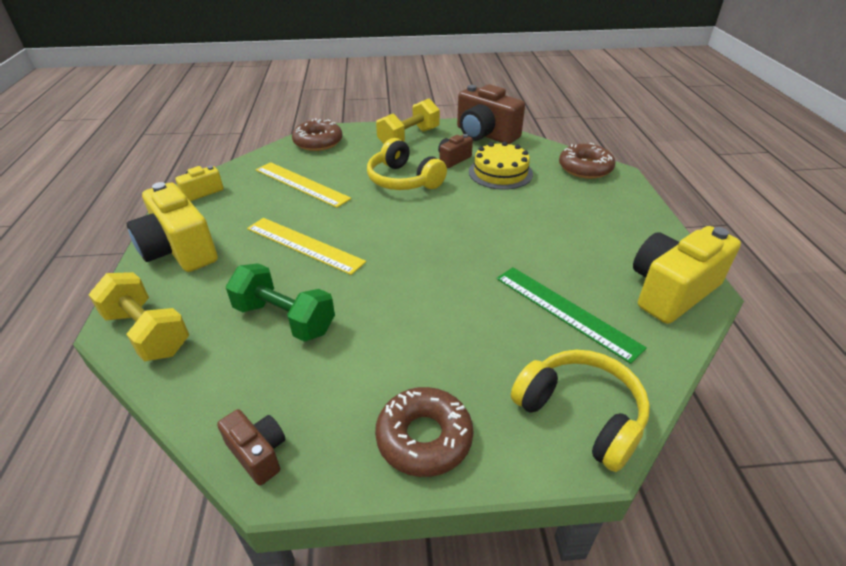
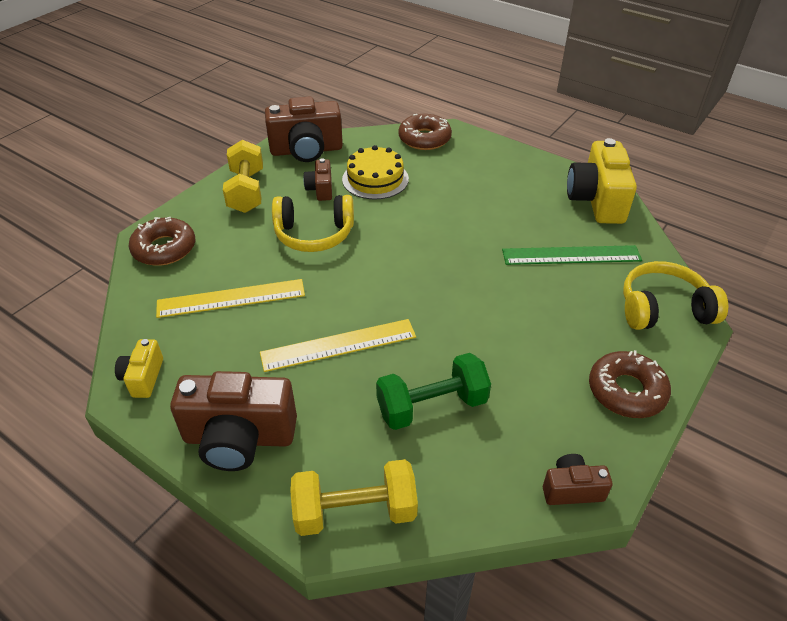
camera: 50 degrees left, 5 degrees up
(180, 250) = (239, 438): yellow camera -> brown camera

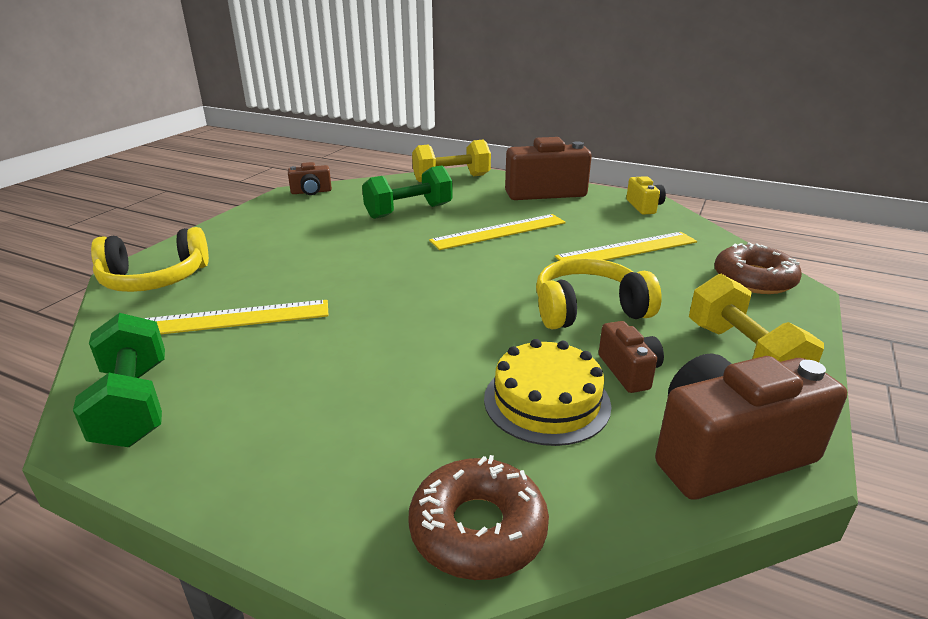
camera: 170 degrees right, 15 degrees down
(571, 255) = (233, 318): green ruler -> yellow ruler
(596, 200) = (134, 404): yellow camera -> green dumbbell
(626, 391) = (242, 228): brown donut -> none

